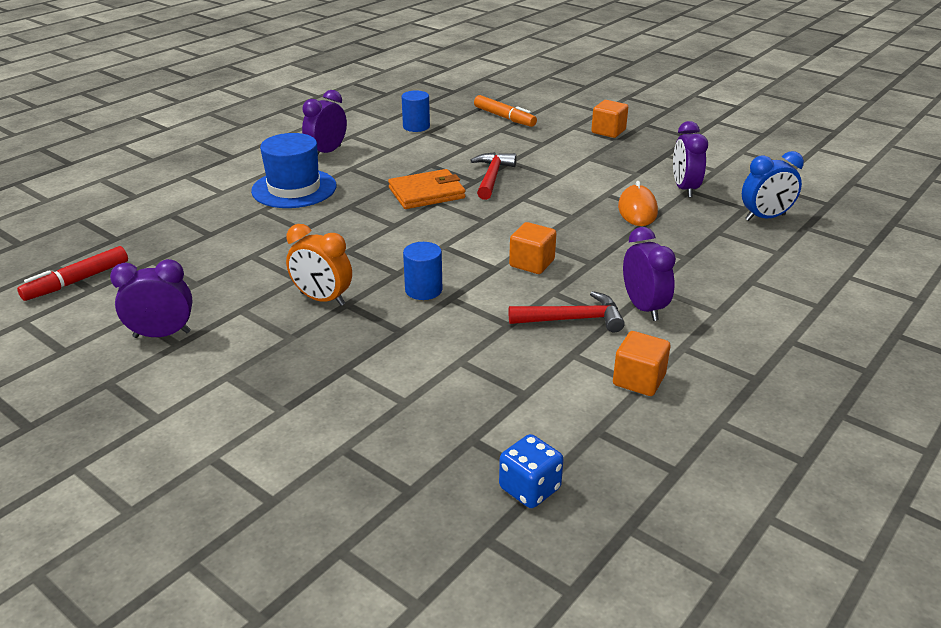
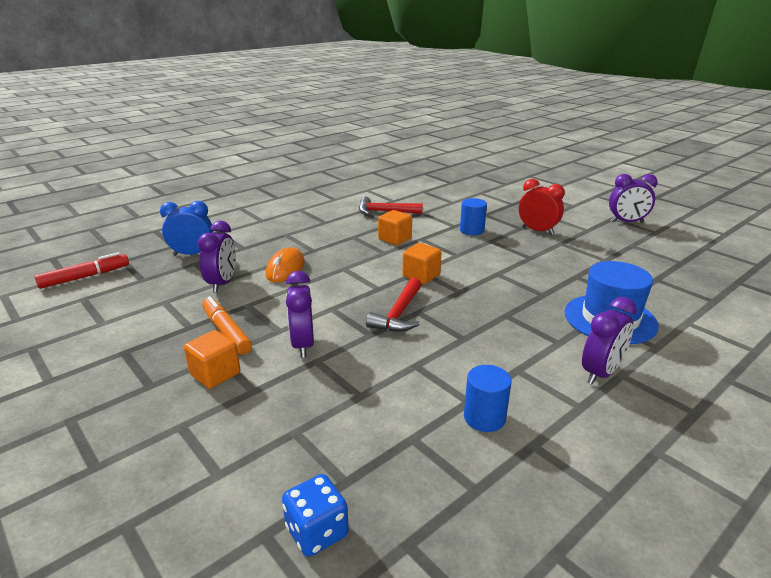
camera: 170 degrees left, 5 degrees down
(77, 281) = (723, 253): red marker -> red marker (85, 277)
(322, 299) = (537, 231): orange clock -> red clock
(427, 193) = (469, 301): orange wallet -> none
(504, 117) = (341, 426): orange marker -> orange marker (226, 331)
(529, 488) = (431, 172): blue dice -> blue dice (317, 531)
(638, 380) = (367, 191): orange cube -> orange cube (421, 275)
(643, 308) = (340, 213): purple clock -> purple clock (303, 344)

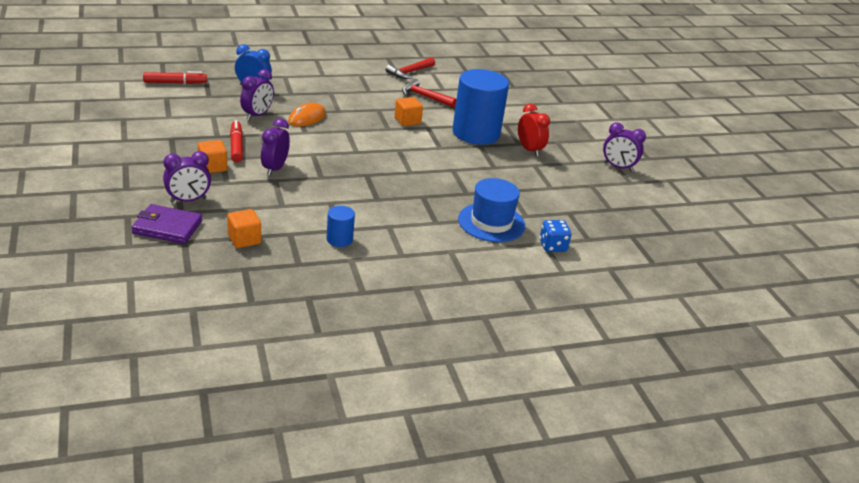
camera: 20 degrees right, 5 degrees up
(214, 516) = (167, 227): none -> purple wallet
(226, 331) = (236, 146): orange marker -> red marker
(317, 531) = (208, 249): blue dice -> blue dice (552, 246)
(399, 314) = (352, 171): red hammer -> red hammer (409, 72)
(421, 275) = (395, 153): orange cube -> orange cube (244, 239)
(472, 230) = (476, 133): blue cylinder -> blue cylinder, size x2.25
(600, 373) = (438, 245): purple clock -> purple clock (188, 200)

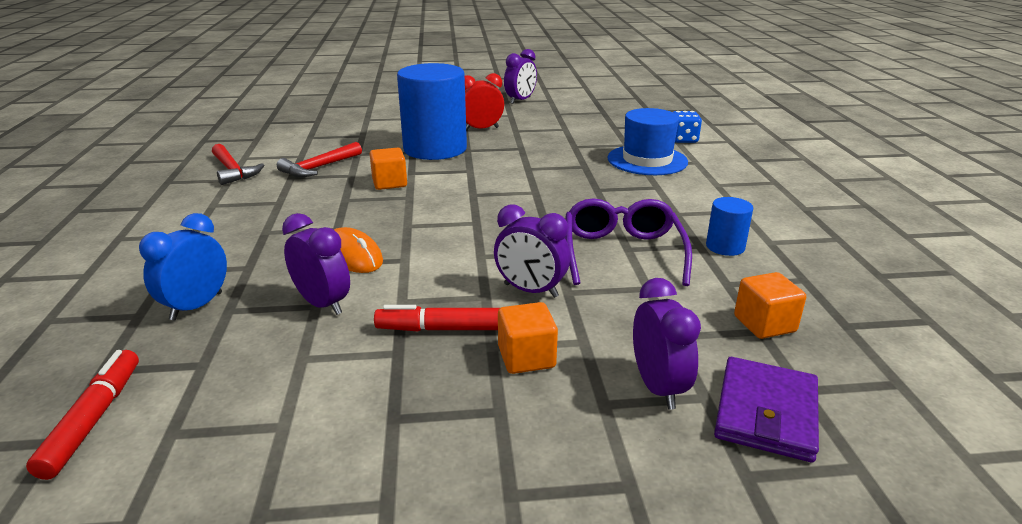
camera: 75 degrees left, 5 degrees down
(324, 200) = (622, 253): none -> purple glasses

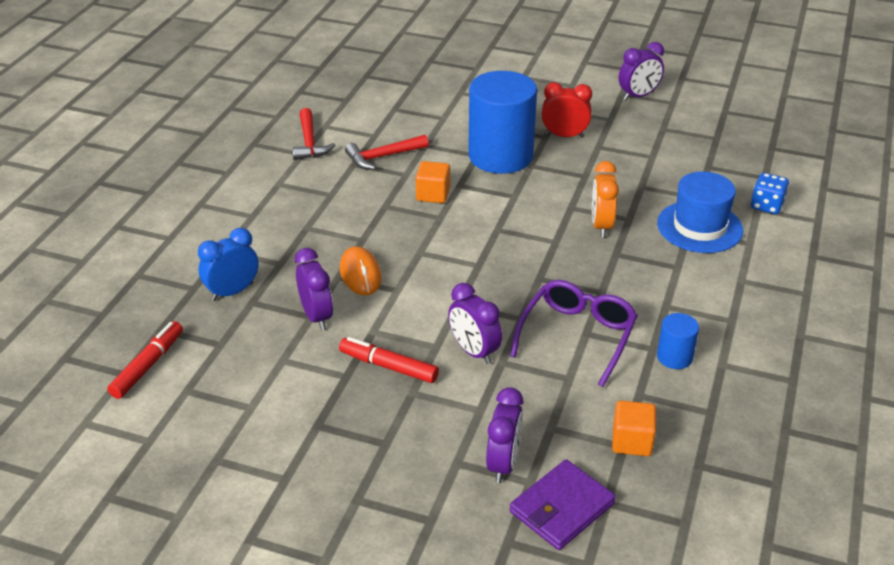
camera: 25 degrees right, 10 degrees up
(526, 357) = (430, 409): orange cube -> none
(566, 174) = (601, 226): none -> orange clock

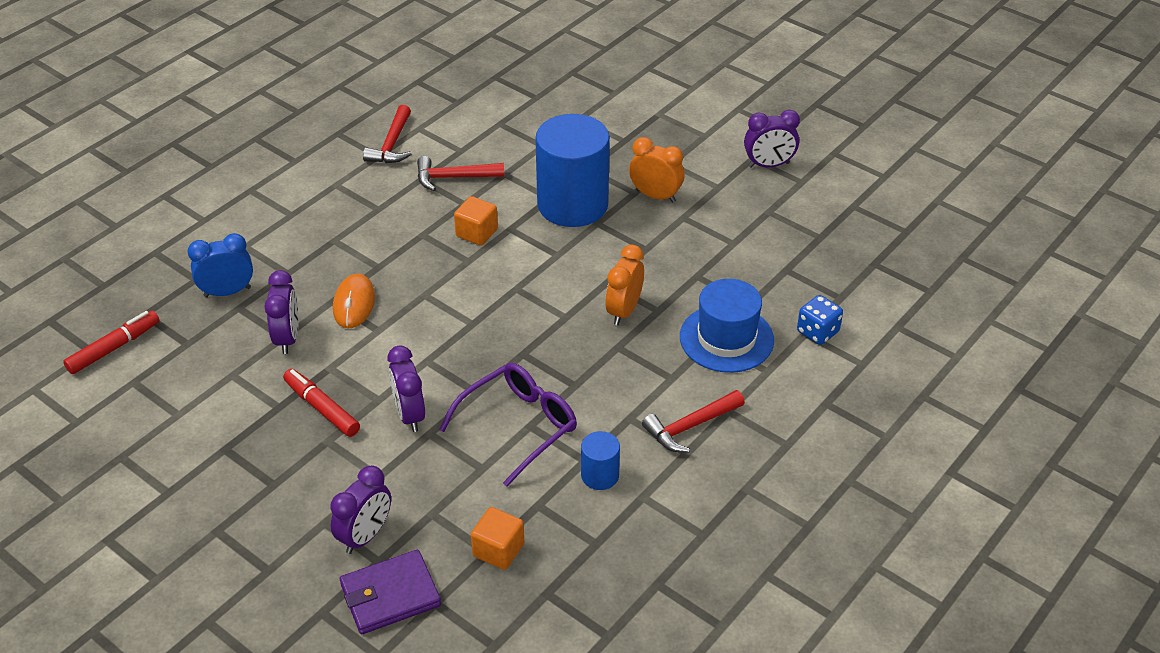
camera: 20 degrees right, 5 degrees up
(564, 136) = (655, 196): red clock -> orange clock
(720, 300) = (690, 426): none -> red hammer

